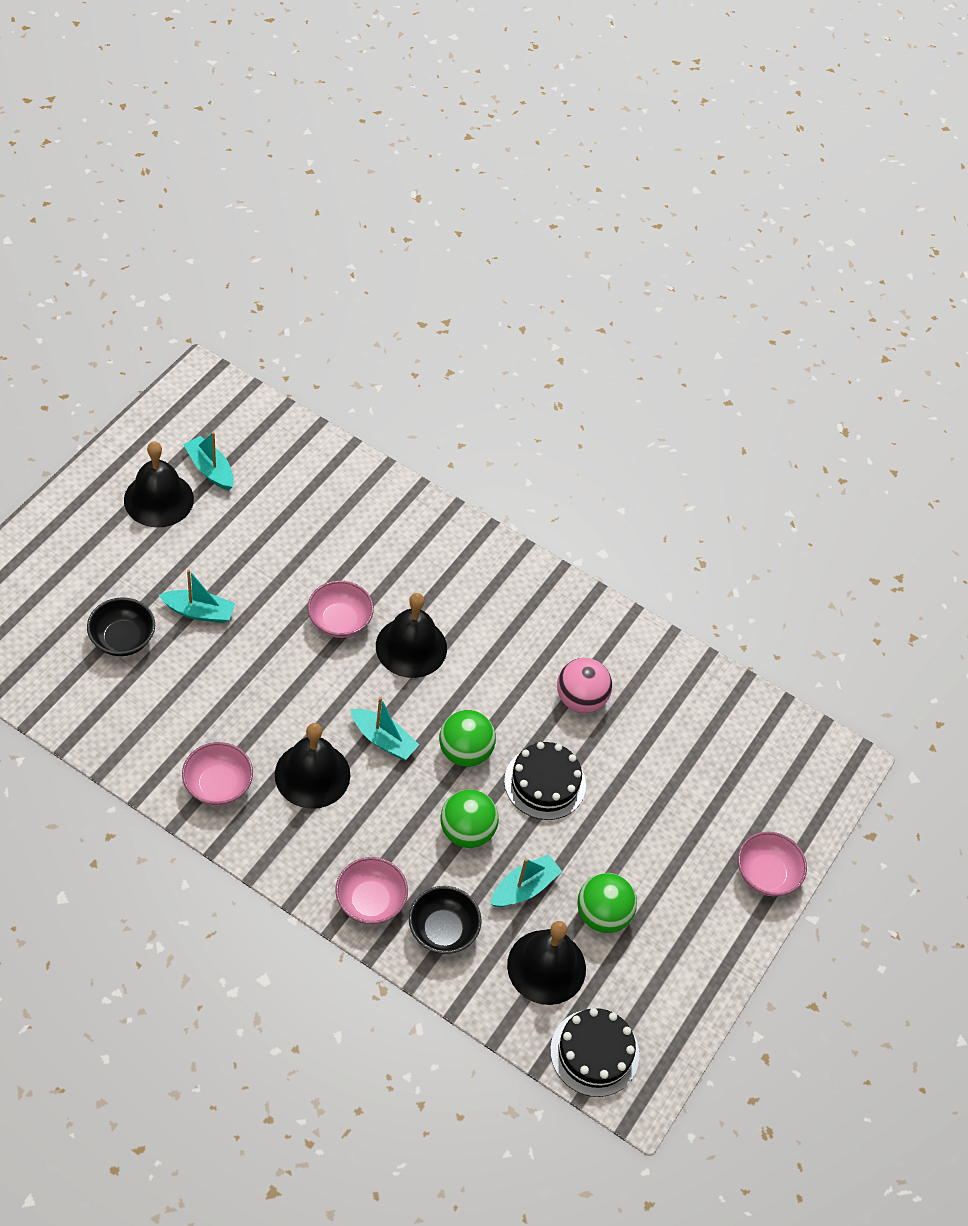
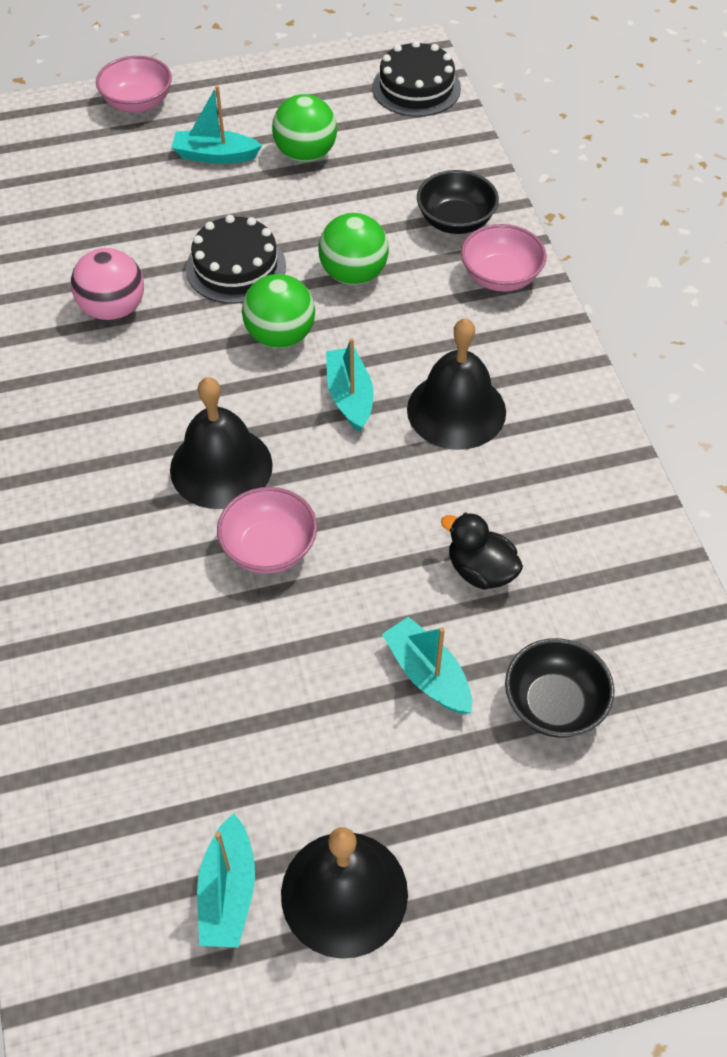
camera: 130 degrees left, 0 degrees up
(215, 683) = (480, 570): none -> black duck
(218, 785) = (567, 461): pink bowl -> none
(524, 888) = (350, 207): turquoise boat -> turquoise boat (215, 156)
(546, 967) = (393, 151): black bell -> none

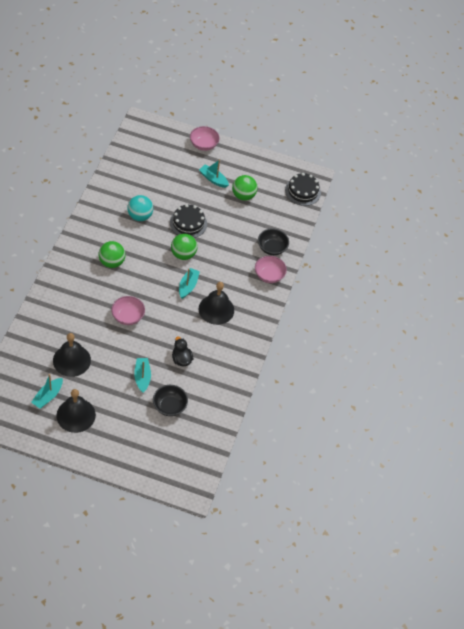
camera: 25 degrees right, 0 degrees up
(113, 310) = (140, 216): pink ball -> turquoise ball
(221, 467) = (133, 285): black bell -> black bell (71, 360)
(353, 274) = (223, 247): green ball -> green ball (111, 262)

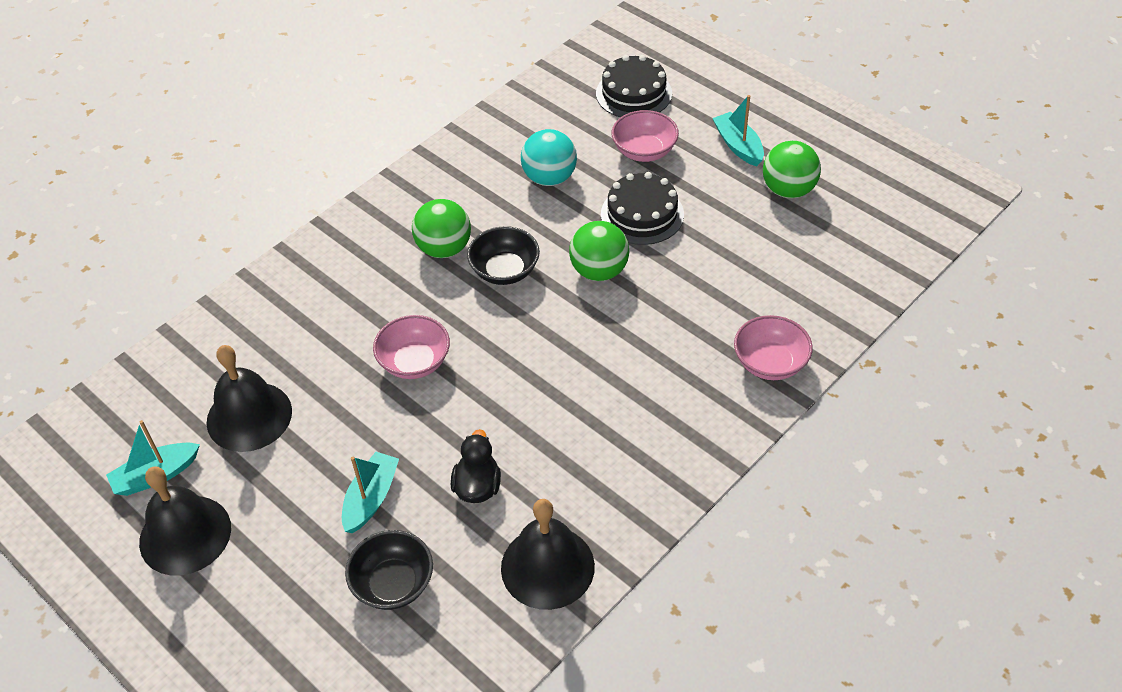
camera: 35 degrees right, 5 degrees down
(188, 286) = (576, 336): turquoise boat -> none
(203, 144) = (749, 80): pink bowl -> pink bowl (644, 151)
(216, 309) = (612, 402): black bell -> black bell (547, 567)
(272, 248) = (804, 308): black bowl -> black bowl (505, 271)
(302, 191) = (928, 211): black cake -> black cake (633, 93)

